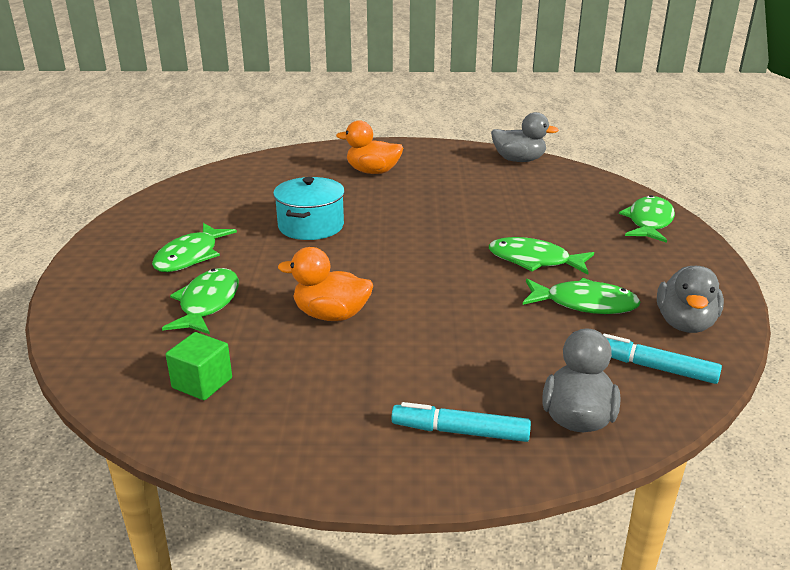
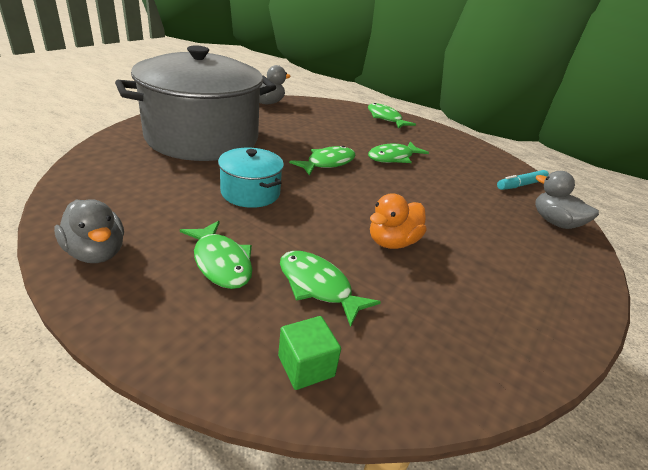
camera: 60 degrees left, 5 degrees up
(202, 383) = (442, 338): green cube -> green cube (306, 366)
(373, 172) = (202, 138): orange duck -> grey pot
(460, 432) = (554, 259): turquoise marker -> none
(585, 304) = (451, 169): green fish -> green fish (327, 163)
(685, 323) = (488, 160): grey duck -> grey duck (96, 252)

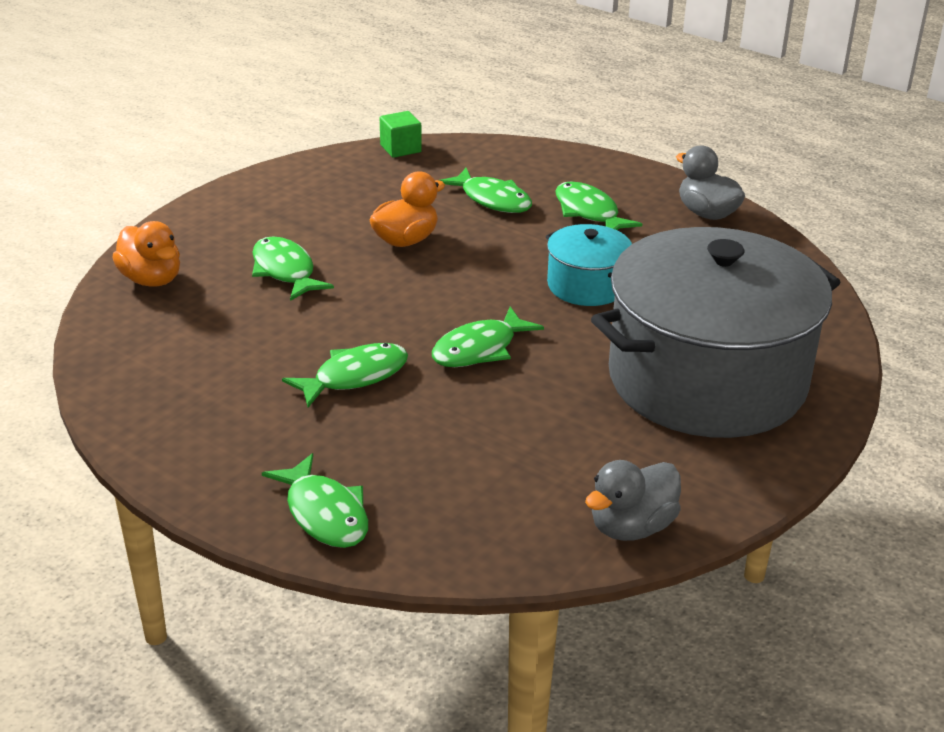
camera: 175 degrees left, 0 degrees up
(306, 366) = (500, 158): green cube -> green cube (400, 148)
(470, 221) = (285, 271): none -> green fish
(521, 185) = (138, 340): turquoise marker -> none
(555, 222) = (152, 279): grey duck -> orange duck

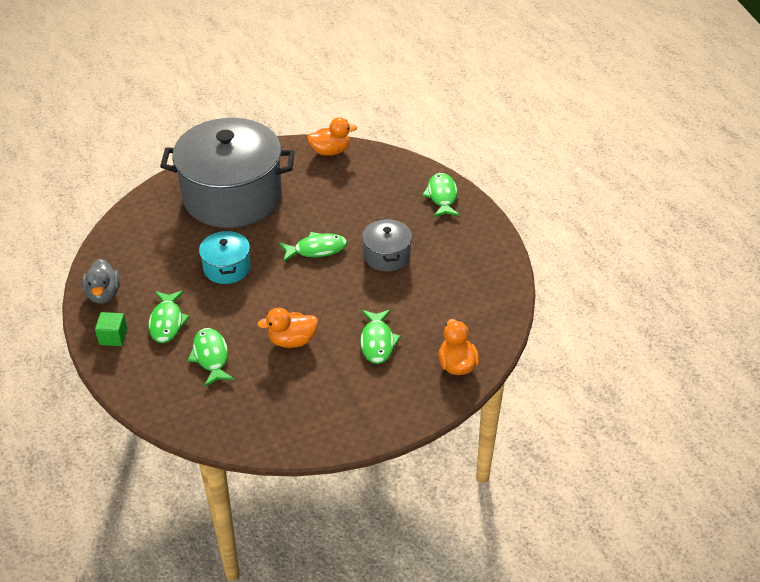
camera: 150 degrees left, 10 degrees up
(355, 376) = (387, 256): green fish -> grey pot
(400, 148) = (222, 438): green cube -> green cube (113, 337)
(631, 527) = (330, 151): grey duck -> orange duck

